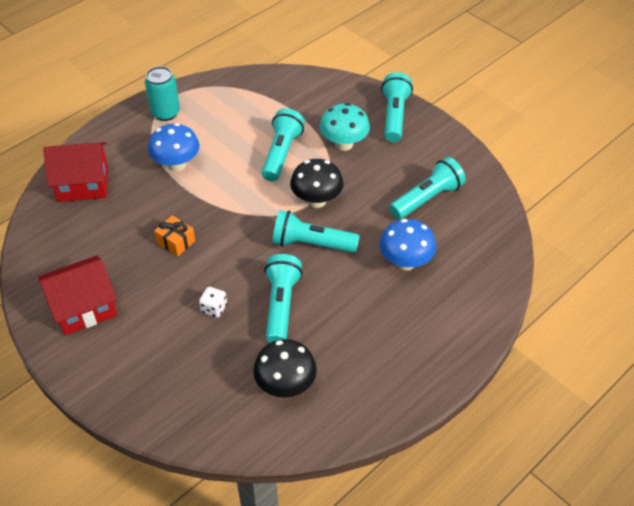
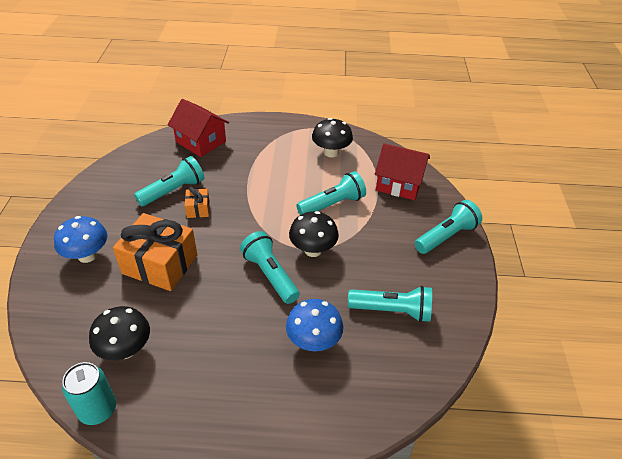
camera: 45 degrees right, 5 degrees down
(84, 307) = (104, 206): red house -> red house (399, 184)
(165, 113) = (298, 134): turquoise can -> turquoise can (98, 409)
(176, 164) = (262, 166): blue mushroom -> blue mushroom (87, 255)
(214, 308) = (160, 264): white dice -> orange gift
(219, 110) = (331, 152): none -> black mushroom
(281, 305) = (197, 297): turquoise flashlight -> turquoise flashlight (173, 191)
(344, 144) = (382, 228): turquoise mushroom -> none

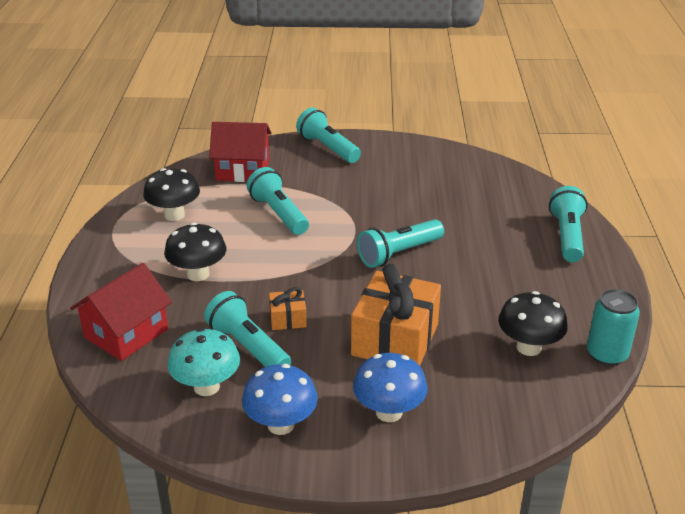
camera: 90 degrees left, 10 degrees down
(142, 175) = (206, 387): none -> turquoise mushroom
(313, 250) = (356, 226): black mushroom -> black mushroom (198, 274)
(313, 341) = (480, 224): blue mushroom -> blue mushroom (281, 424)
(392, 311) = (432, 181): turquoise flashlight -> turquoise flashlight (567, 236)
(399, 184) = (243, 170): red house -> red house turned 75 degrees clockwise

